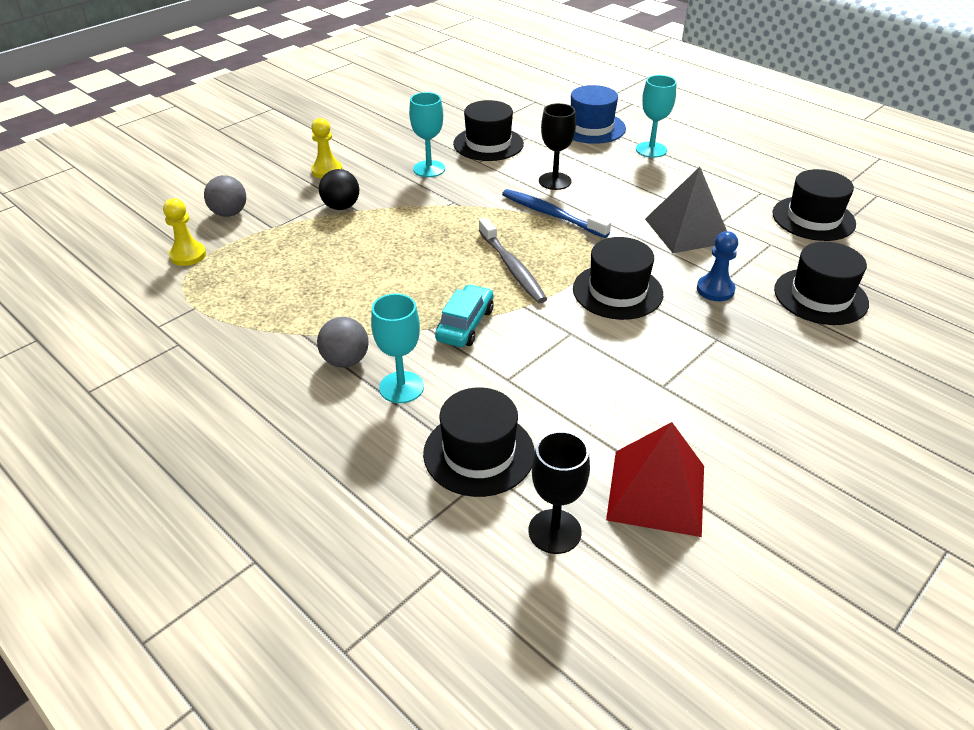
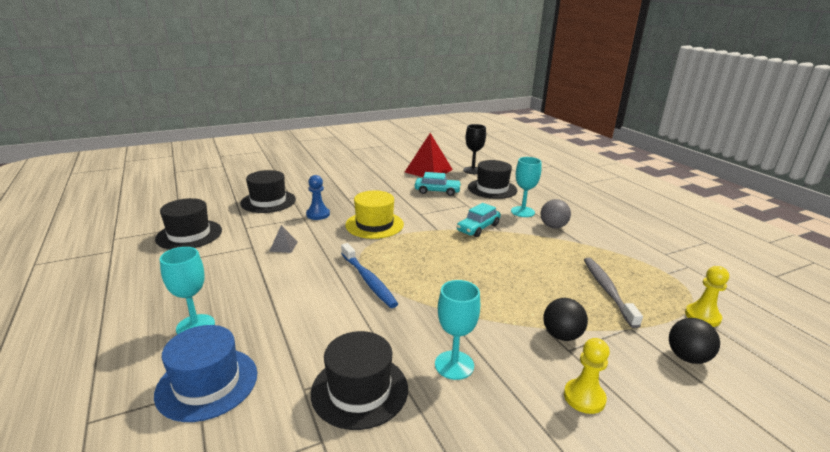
camera: 160 degrees left, 15 degrees down
(229, 213) = (687, 357): grey ball -> black ball
(512, 268) = (429, 250): grey toothbrush -> grey toothbrush (607, 290)
(555, 181) = (334, 312): black goblet -> none
(583, 407) = (437, 191): none -> turquoise car
(617, 291) = (374, 225): black hat -> yellow hat
(687, 230) = (283, 246): grey pyramid -> grey pyramid, size x0.45

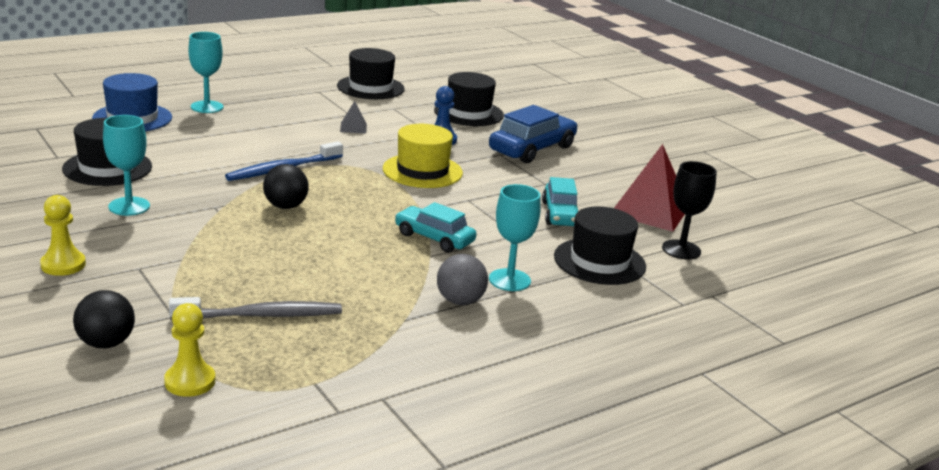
camera: 80 degrees right, 0 degrees up
(340, 188) = (532, 149): none -> blue car
(561, 335) = (165, 267): black ball -> black ball (285, 206)

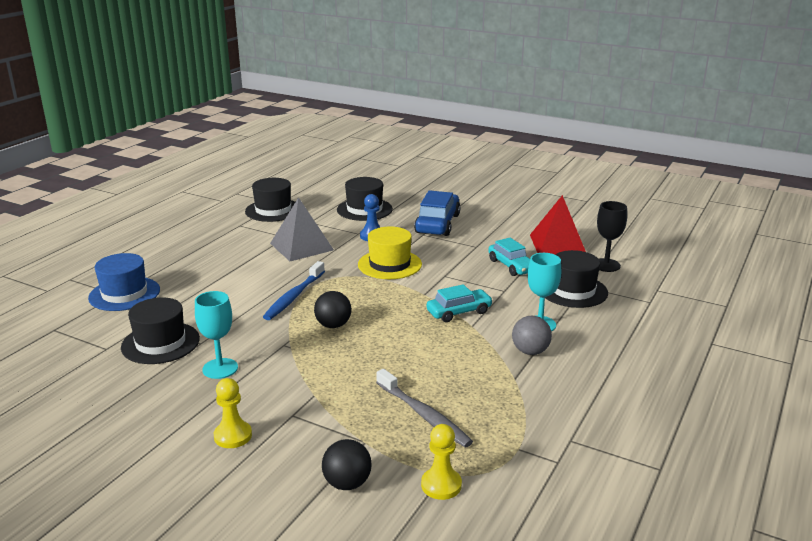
camera: 25 degrees left, 0 degrees up
(207, 107) = (172, 265): turquoise goblet -> none
(261, 315) = (424, 415): grey toothbrush -> grey toothbrush turned 90 degrees clockwise
(353, 127) = (301, 246): grey pyramid -> grey pyramid, size x2.24
(434, 238) = (459, 312): turquoise car -> turquoise car turned 150 degrees clockwise

